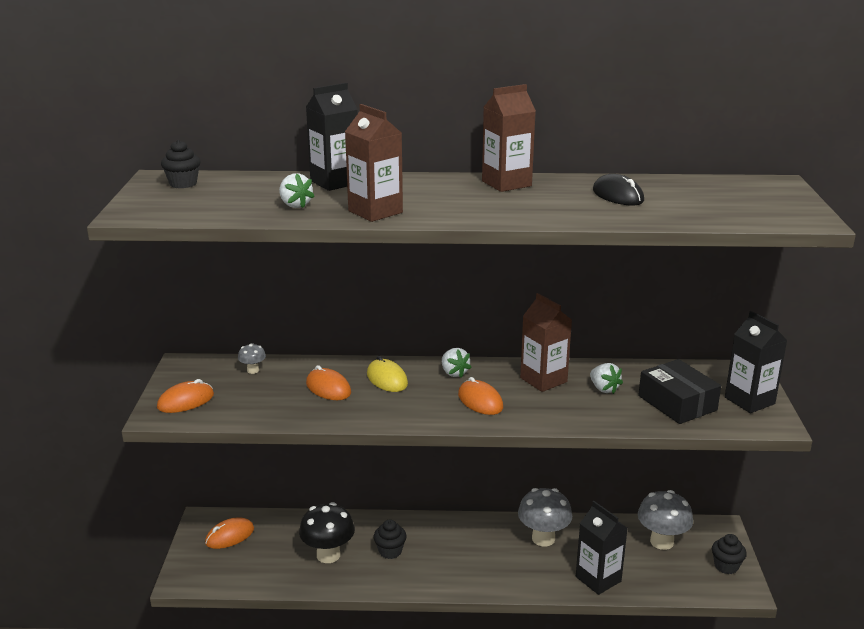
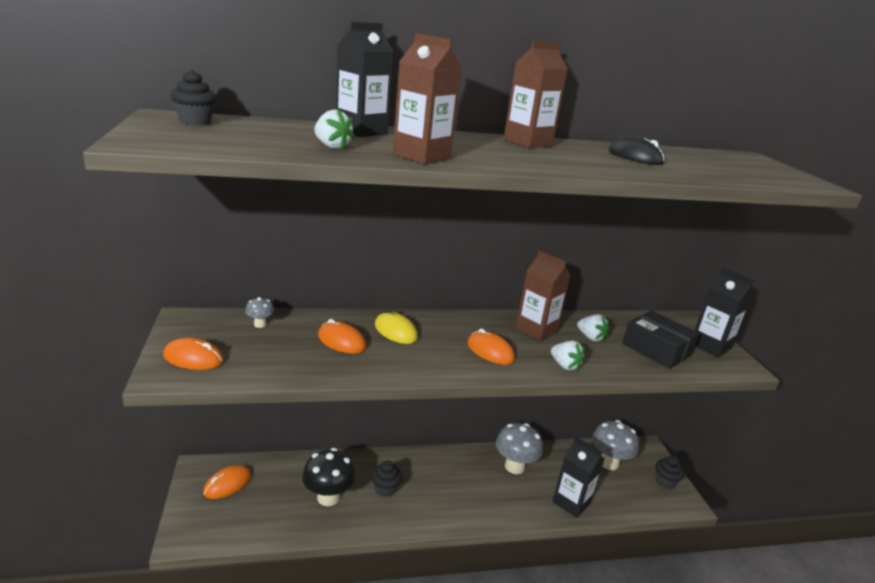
camera: 15 degrees left, 0 degrees up
(186, 401) = (193, 358): orange mouse -> orange mouse turned 60 degrees clockwise
(454, 373) = (455, 324): white strawberry -> white strawberry (564, 365)

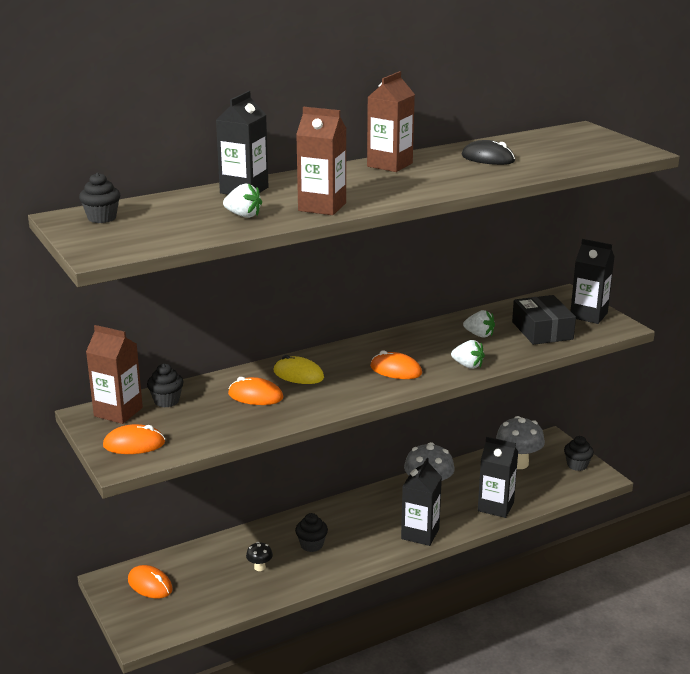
camera: 15 degrees left, 0 degrees up
(227, 484) = (150, 585): orange mouse -> orange mouse turned 75 degrees counterclockwise
(260, 324) = (166, 401): grey mushroom -> black cupcake
(328, 497) = (259, 567): black mushroom -> black mushroom, size x0.48
(488, 509) = (420, 534): none -> black carton
(536, 330) = (427, 340): brown carton -> brown carton (118, 412)
(656, 349) = (542, 330): black box -> black box turned 45 degrees clockwise

